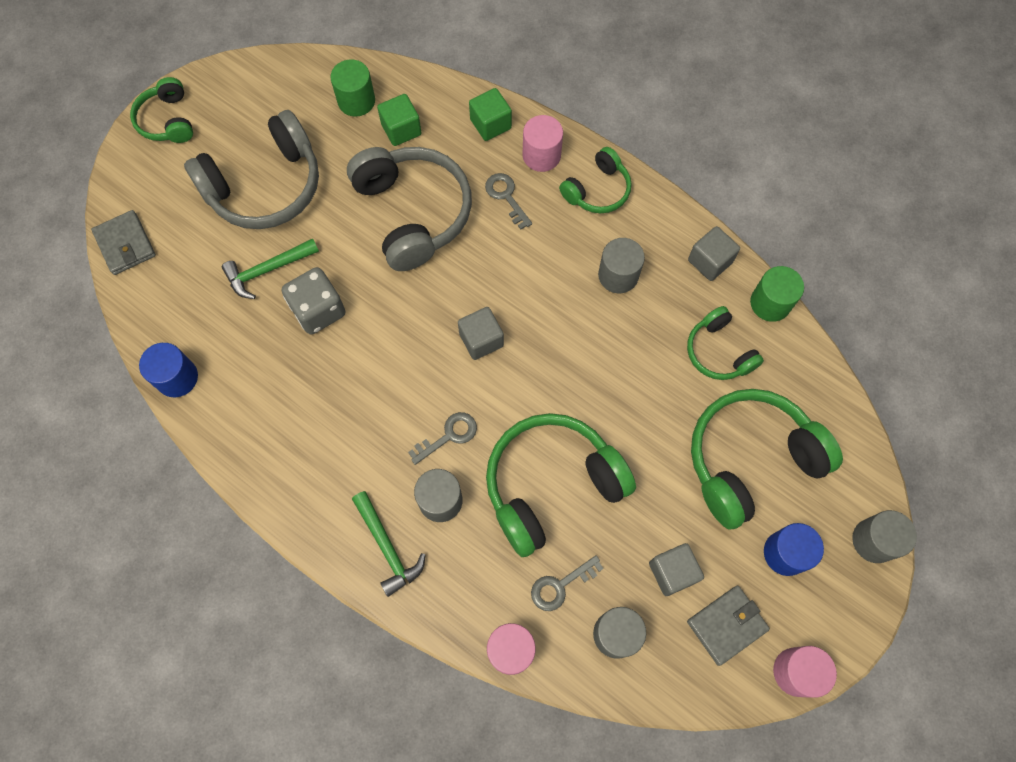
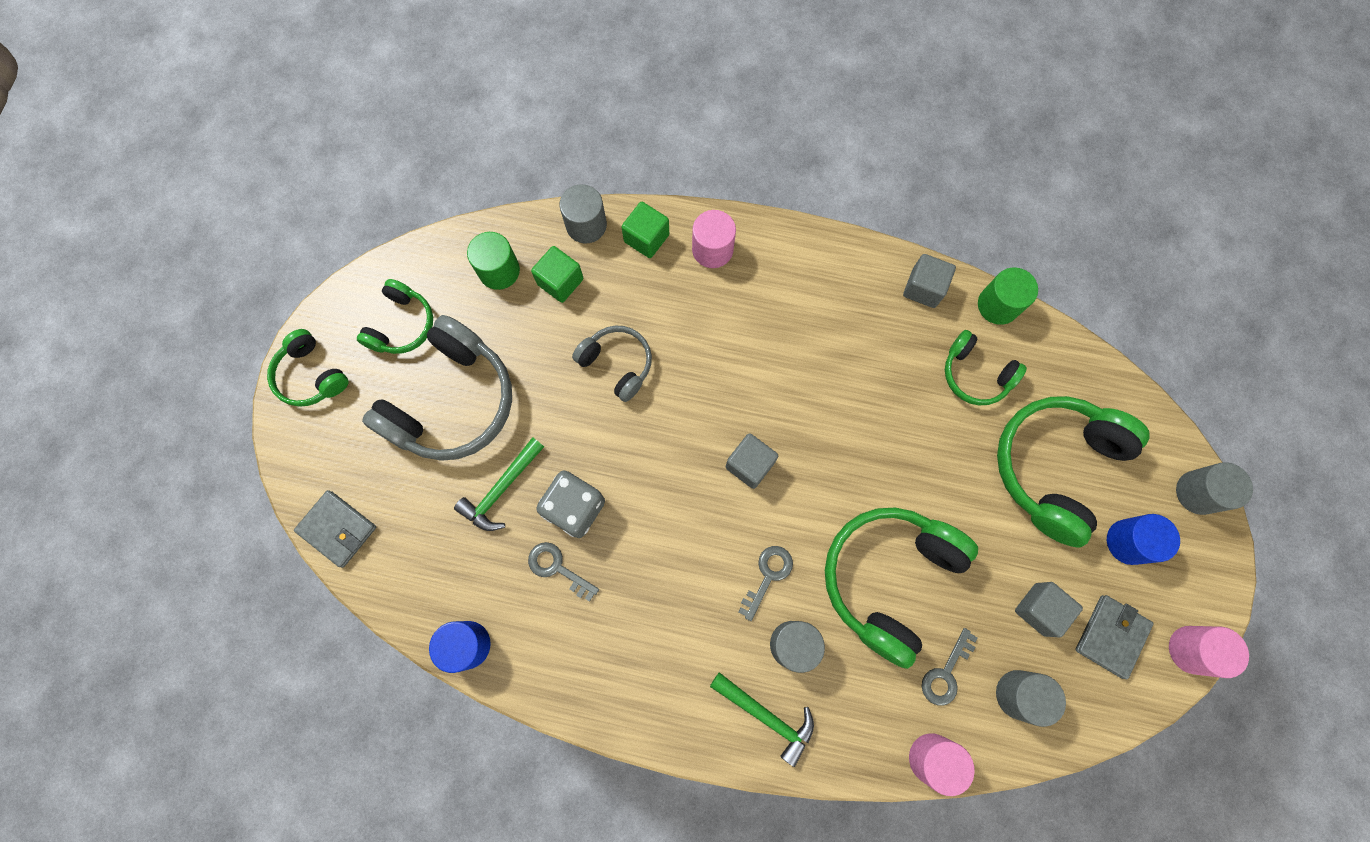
camera: 25 degrees left, 5 degrees up
(413, 213) = (617, 364): grey headphones -> grey headphones, size x0.55
(506, 197) = (700, 307): grey key -> grey key (557, 568)
(597, 190) = (784, 262): green headphones -> green headphones (402, 325)
(618, 275) = (846, 340): grey cylinder -> grey cylinder (586, 225)

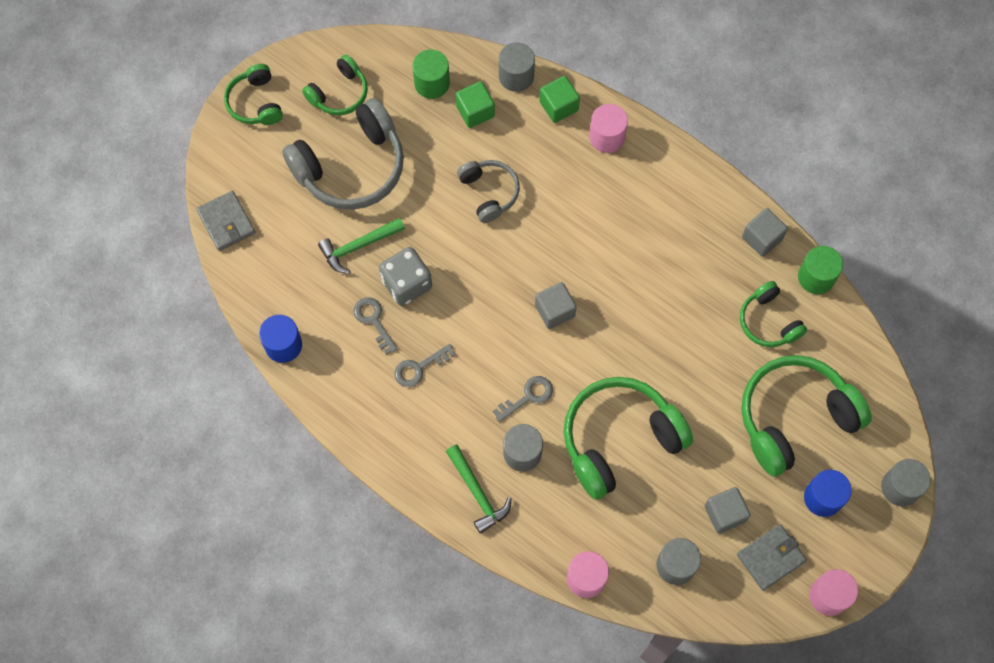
camera: 25 degrees right, 5 degrees down
(946, 672) = (628, 525): grey key -> grey key (419, 368)

